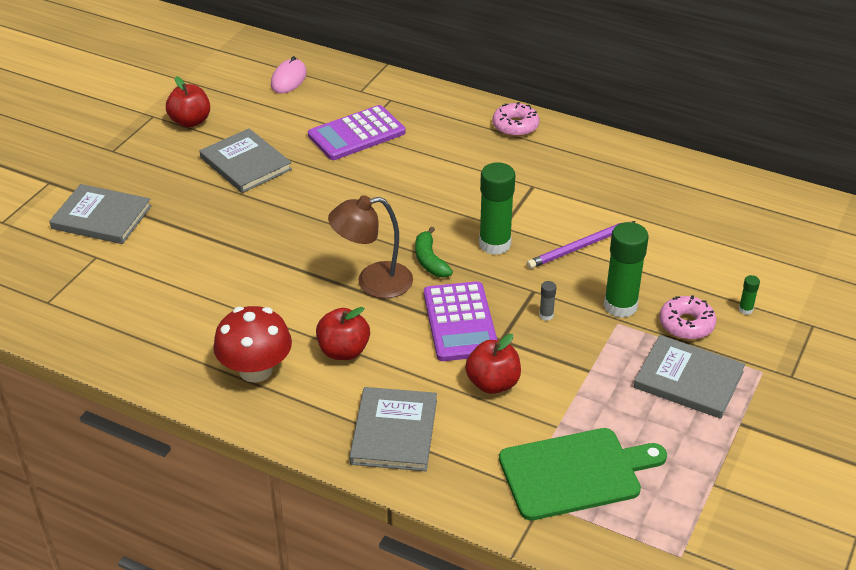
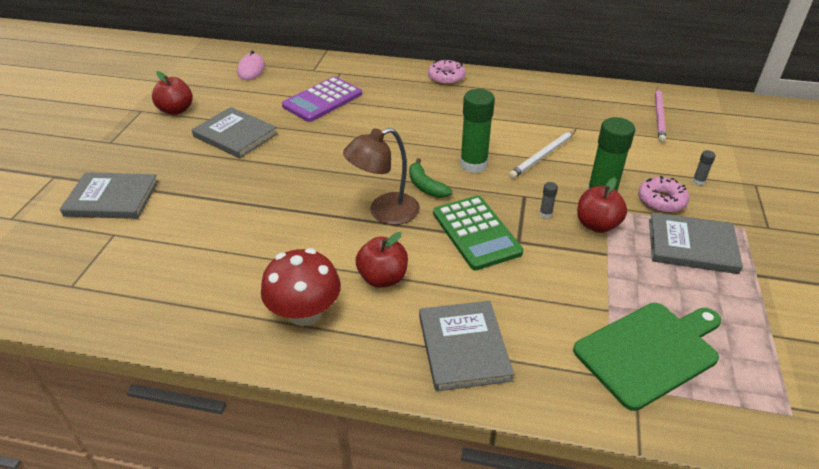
camera: 15 degrees left, 0 degrees up
(460, 322) = (476, 233): purple calculator -> green calculator
(493, 383) = (531, 281): red apple -> red apple (597, 225)
(580, 247) = (543, 156): purple pencil -> white pencil
(745, 309) = (698, 181): green glue stick -> grey glue stick
(752, 220) = (659, 116): none -> pink pencil

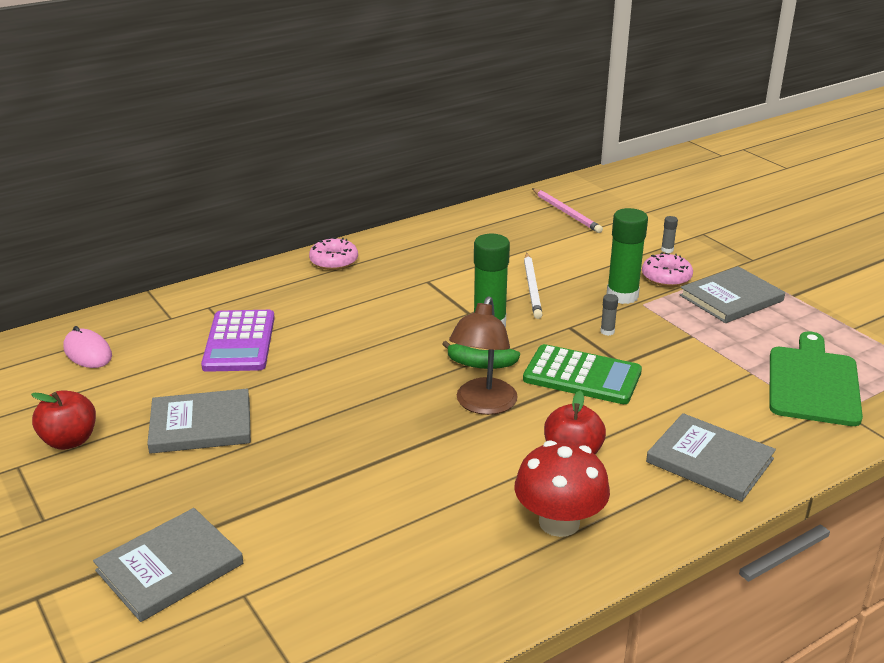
camera: 45 degrees left, 10 degrees down
(597, 225) = (653, 319): red apple -> none

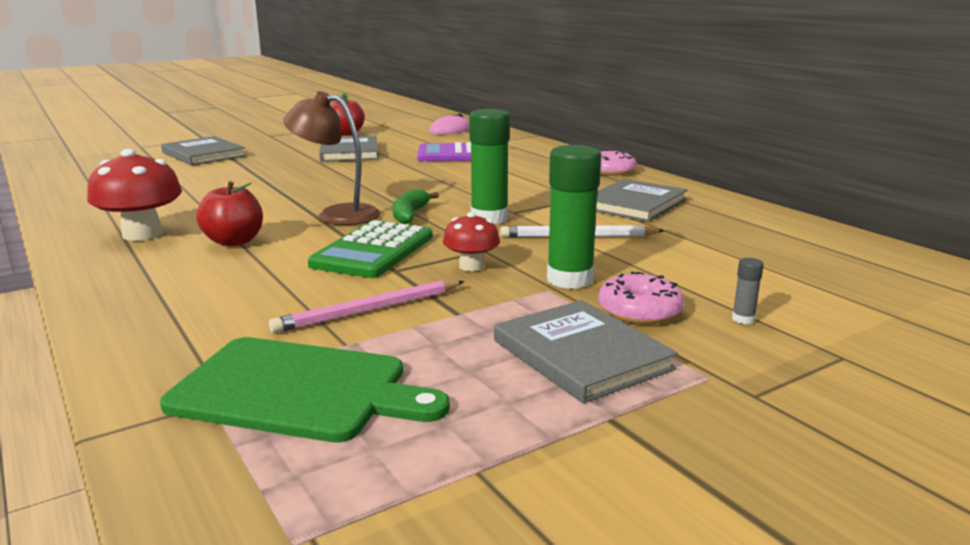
camera: 90 degrees right, 10 degrees down
(566, 213) = (827, 260): pink pencil -> pink pencil (369, 310)
(607, 331) = (471, 266): grey glue stick -> red mushroom
(709, 460) = (171, 298): grey book -> grey book (634, 204)

